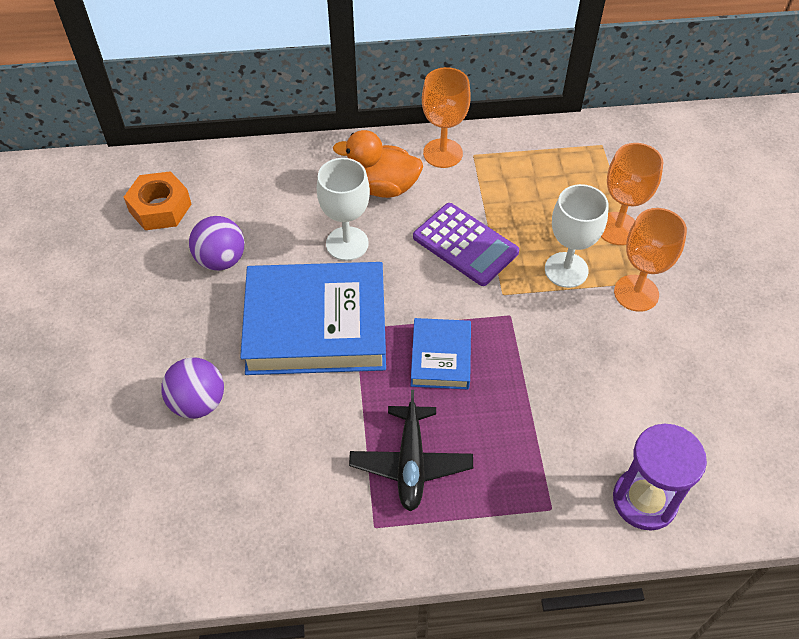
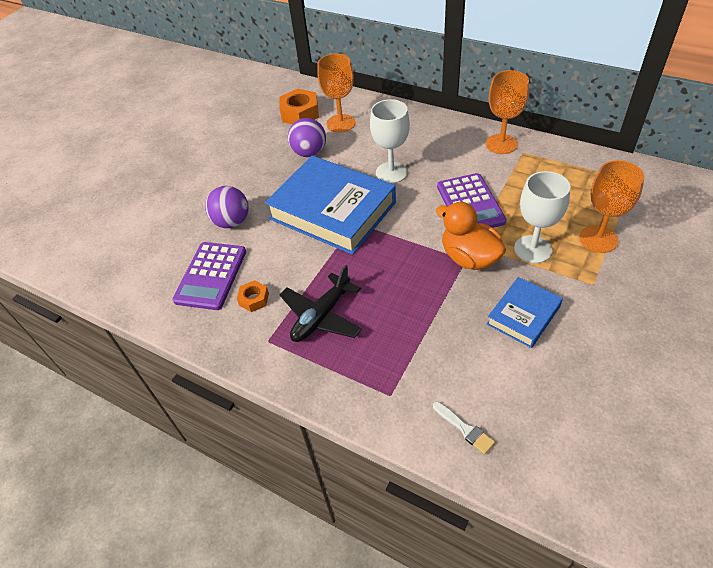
camera: 40 degrees right, 5 degrees down
(234, 487) = (211, 276): none -> purple calculator
(315, 487) = (254, 299): none -> orange nut
(382, 187) = (442, 149): orange duck -> orange duck (469, 258)
(440, 357) = (395, 263): blue book -> blue book (523, 315)
(636, 293) = (577, 288): orange goblet -> orange goblet (341, 123)
(644, 500) = (464, 429): purple hourglass -> white brush

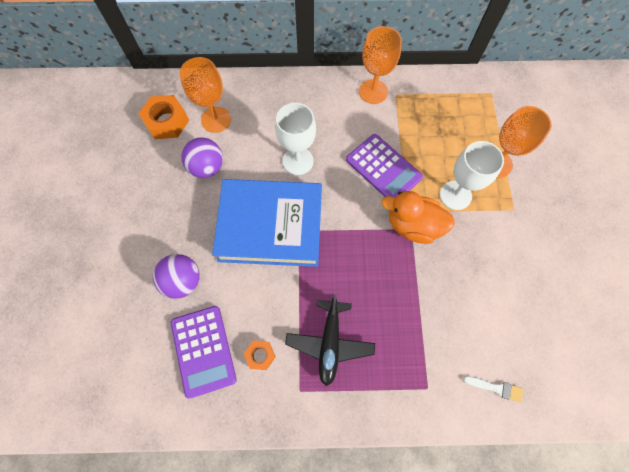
camera: 35 degrees left, 20 degrees up
(523, 315) = (481, 263): blue book -> none

